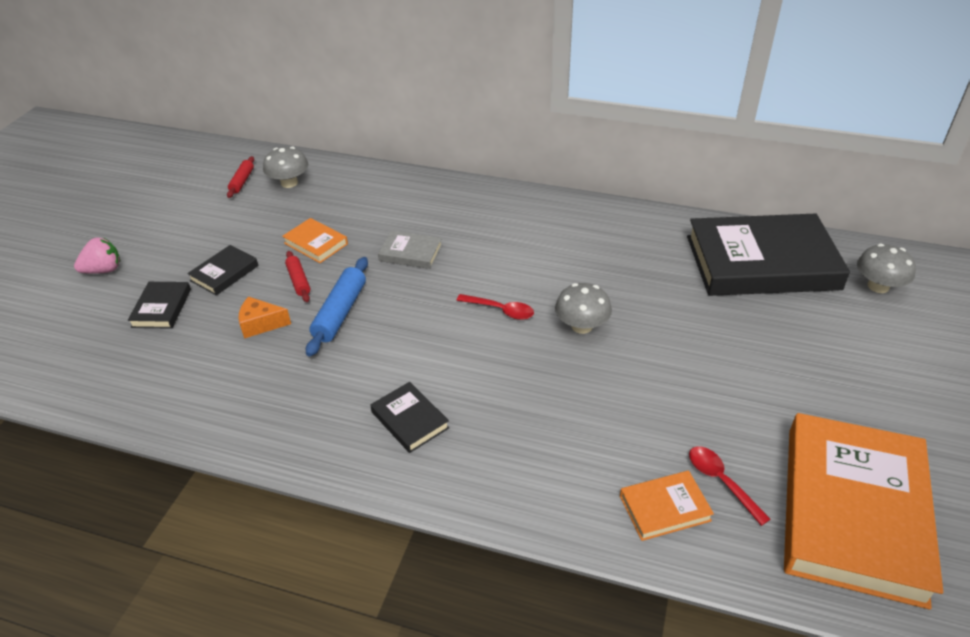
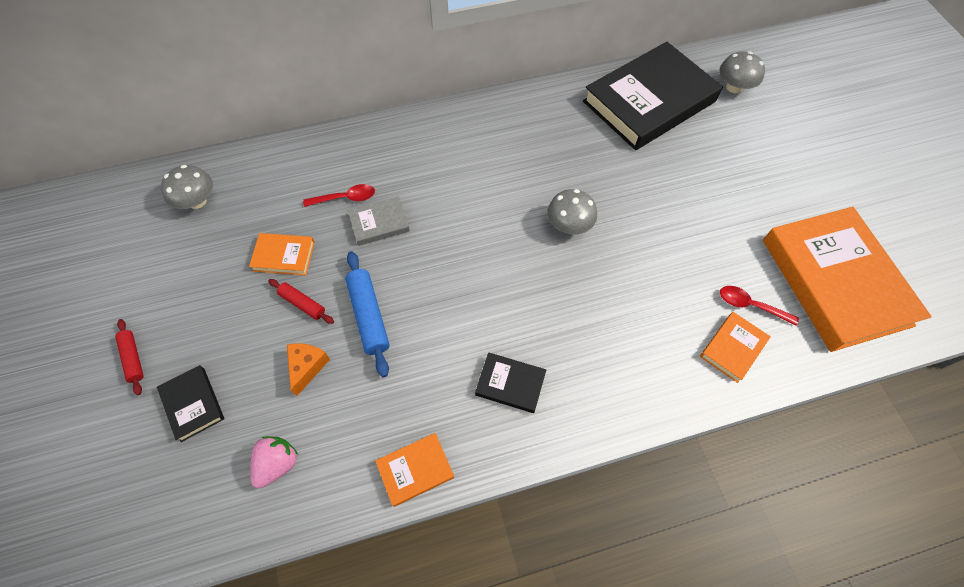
camera: 35 degrees left, 20 degrees up
(104, 270) = (87, 397): pink strawberry -> pink strawberry (277, 464)
(224, 273) = (222, 333): black book -> none
(242, 181) = (145, 221): red rolling pin -> red rolling pin (133, 358)
(261, 324) = (307, 367): orange cheese -> orange cheese turned 135 degrees clockwise
(271, 439) = (415, 470): none -> orange book
(501, 310) = (499, 243): red spoon -> red spoon (345, 198)

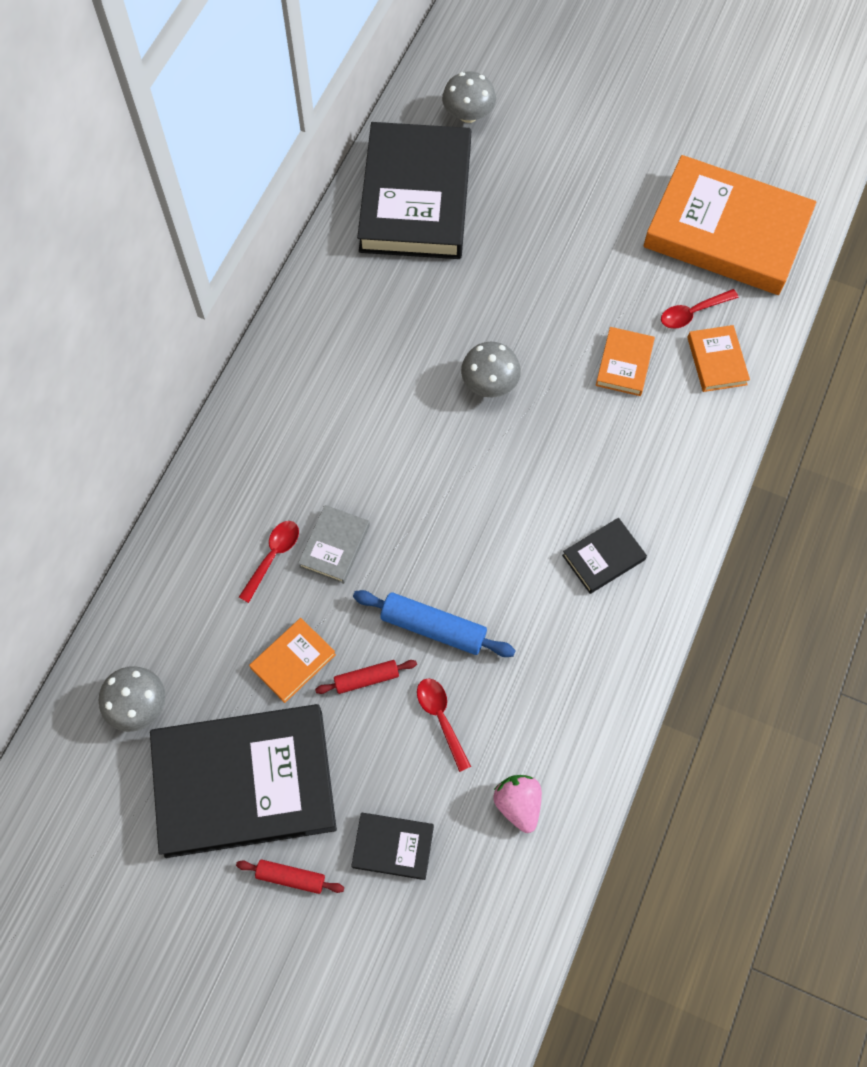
camera: 50 degrees left, 5 degrees up
(183, 288) = (245, 783): none -> black book
(307, 367) = (441, 718): orange cheese -> red spoon
(415, 470) = (617, 692): orange book -> orange book (624, 364)

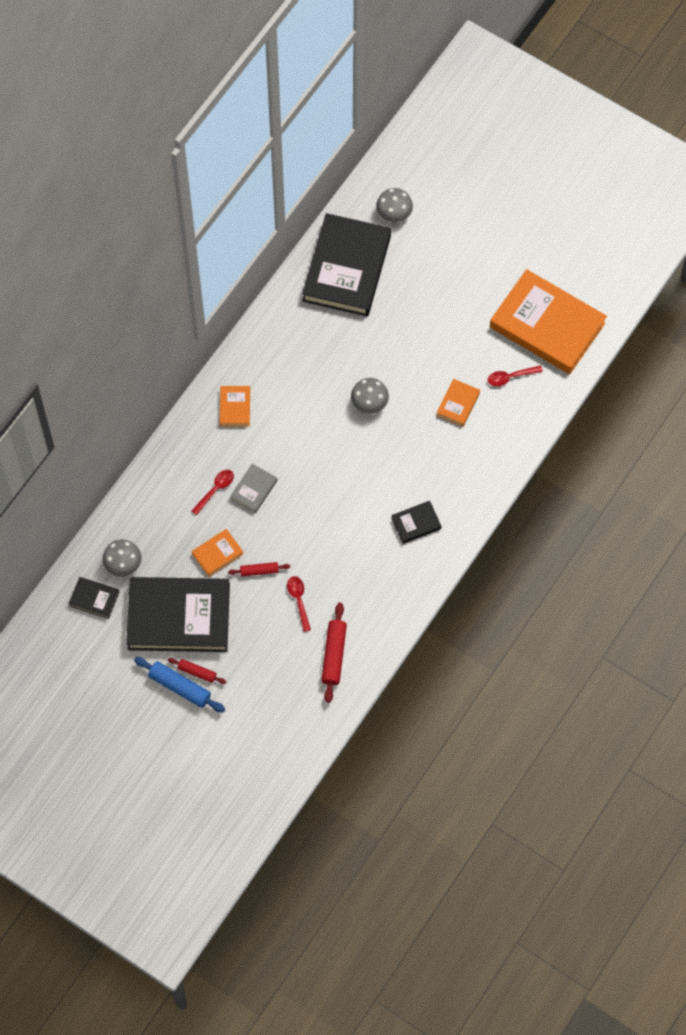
camera: 10 degrees right, 0 degrees up
(393, 846) = (257, 666): black book -> black book (94, 599)
(433, 628) = (304, 548): blue rolling pin -> blue rolling pin (179, 687)
(518, 804) = (334, 655): pink strawberry -> red rolling pin
(717, 361) = (518, 411): orange book -> orange book (235, 407)

